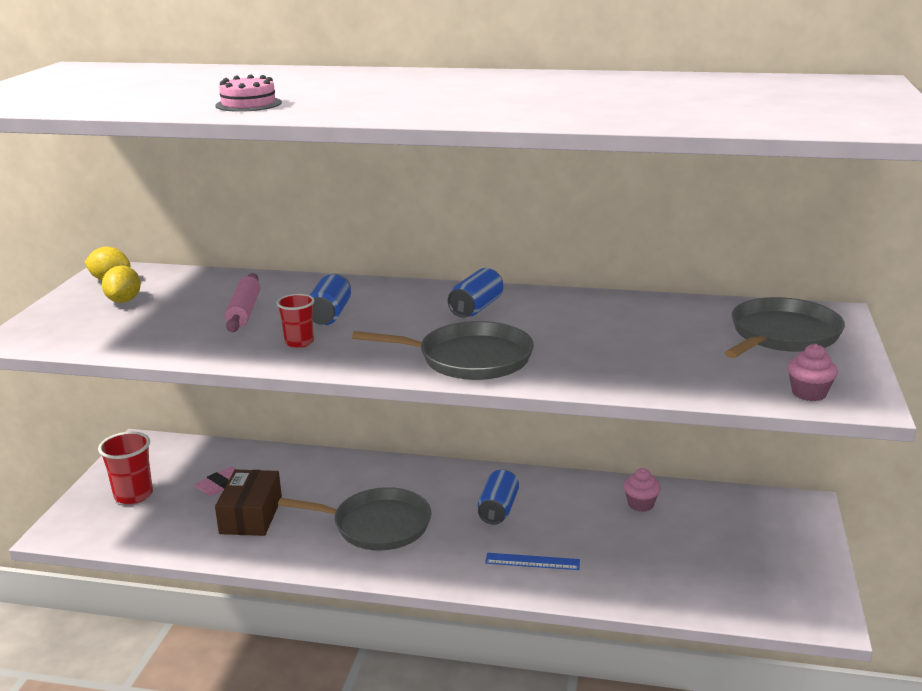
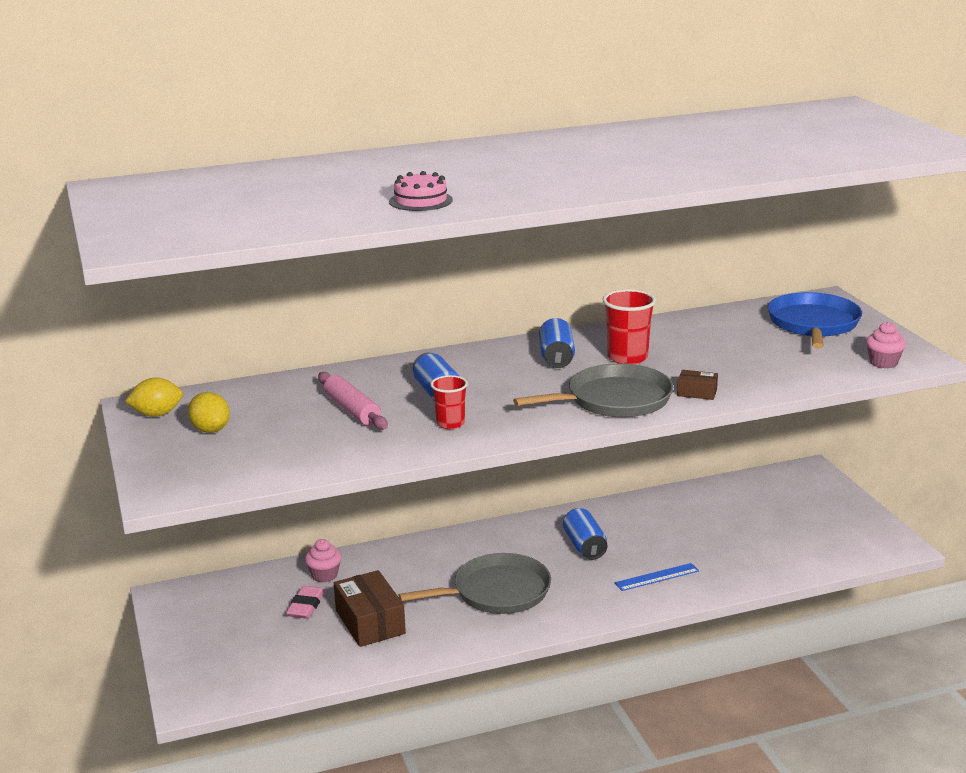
camera: 30 degrees left, 0 degrees up
(133, 495) = (225, 643): red cup -> red cup (627, 358)
(559, 372) = (697, 392): none -> brown box
(640, 504) = (692, 507): pink cupcake -> pink cupcake (324, 575)
(782, 335) = (813, 324): grey pan -> blue pan

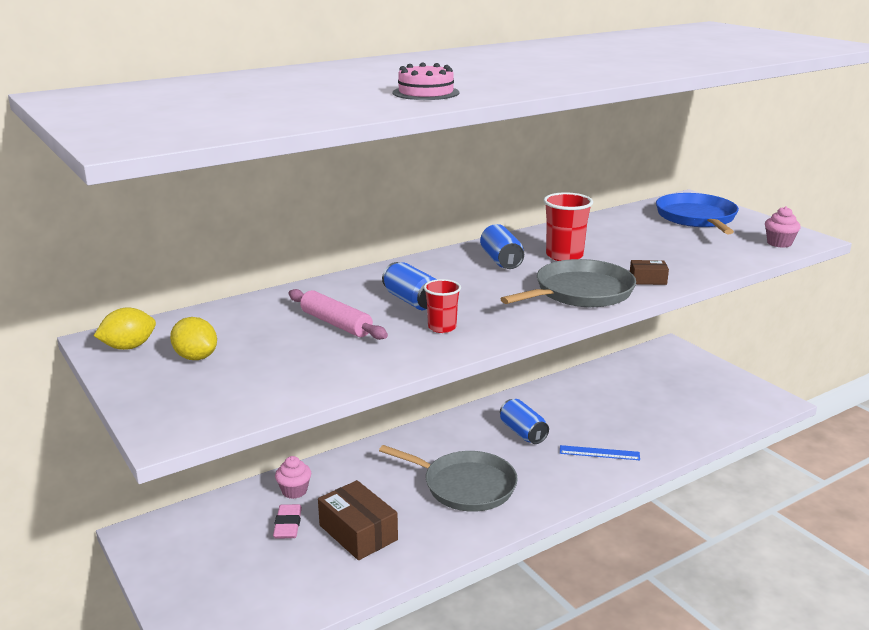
camera: 15 degrees left, 0 degrees up
(496, 592) = (465, 486): grey pan -> grey pan turned 60 degrees clockwise
(657, 577) = (599, 453): blue ruler -> blue ruler turned 45 degrees clockwise

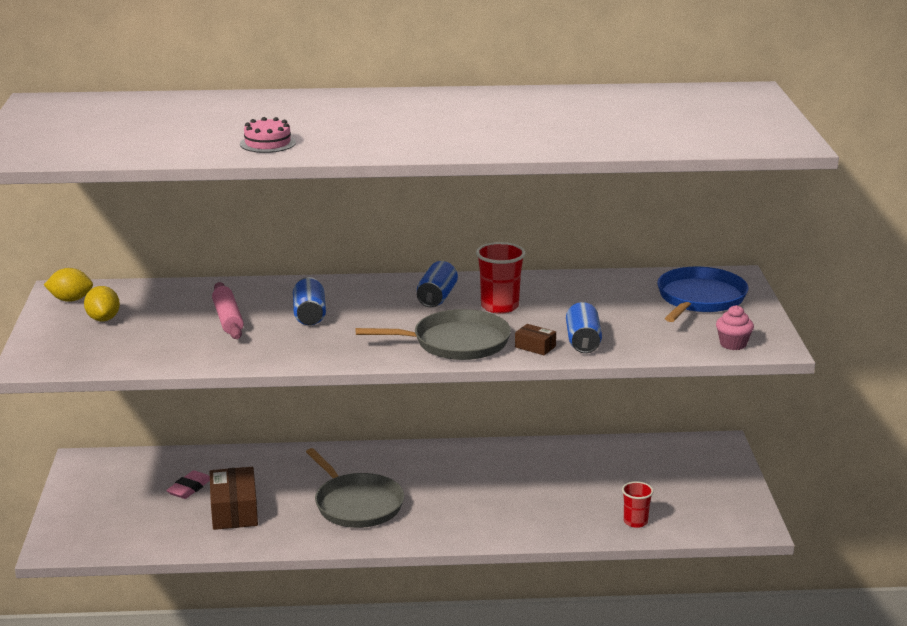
camera: 30 degrees right, 0 degrees up
(294, 491) = (220, 465): pink cupcake -> none
(442, 327) = (300, 342): red cup -> red cup (635, 522)
(523, 432) = (460, 478): blue can -> blue can (583, 342)
(599, 453) = (507, 516): blue ruler -> none

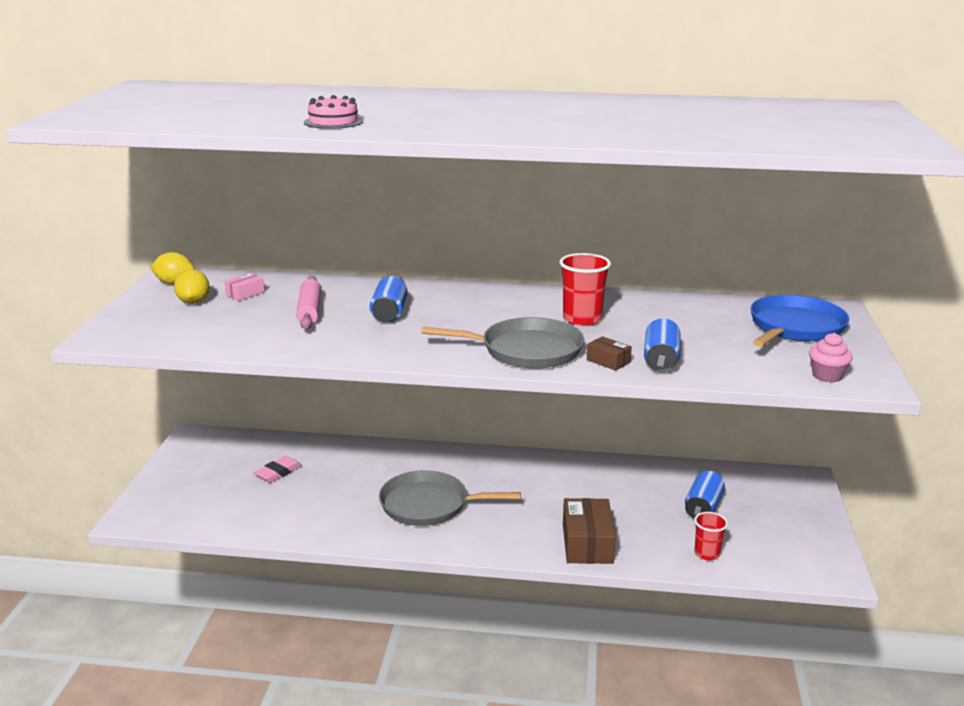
camera: 10 degrees right, 0 degrees up
(152, 306) = (245, 293): none -> pink box
(234, 511) = (311, 499): brown box -> brown box (587, 543)
(356, 504) = (429, 505): grey pan -> grey pan turned 120 degrees clockwise
(437, 297) = (521, 306): blue can -> blue can (703, 507)

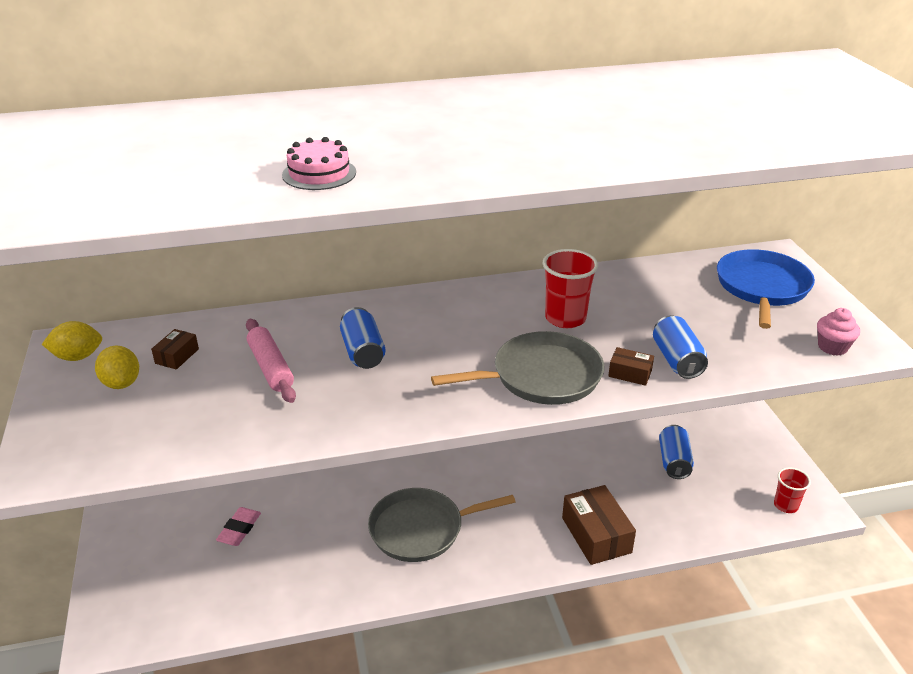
camera: 20 degrees left, 10 degrees up
(245, 293) = (177, 356): pink box -> brown box
(707, 554) = (705, 516): red cup -> red cup (785, 505)

